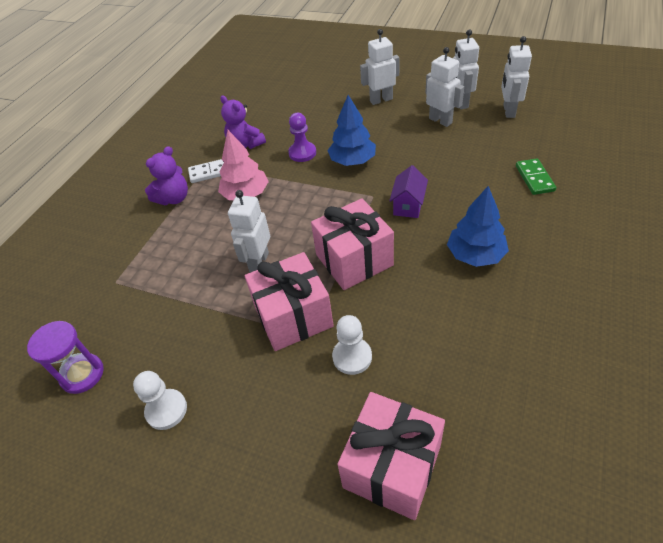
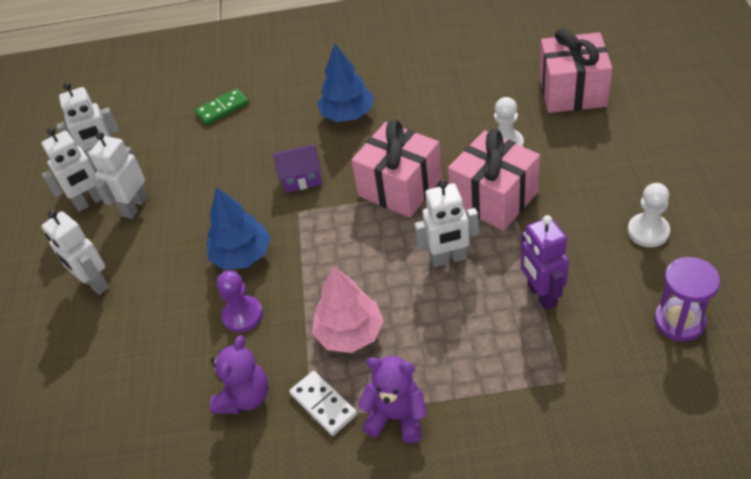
camera: 115 degrees left, 0 degrees up
(181, 302) = (541, 295): none -> purple robot

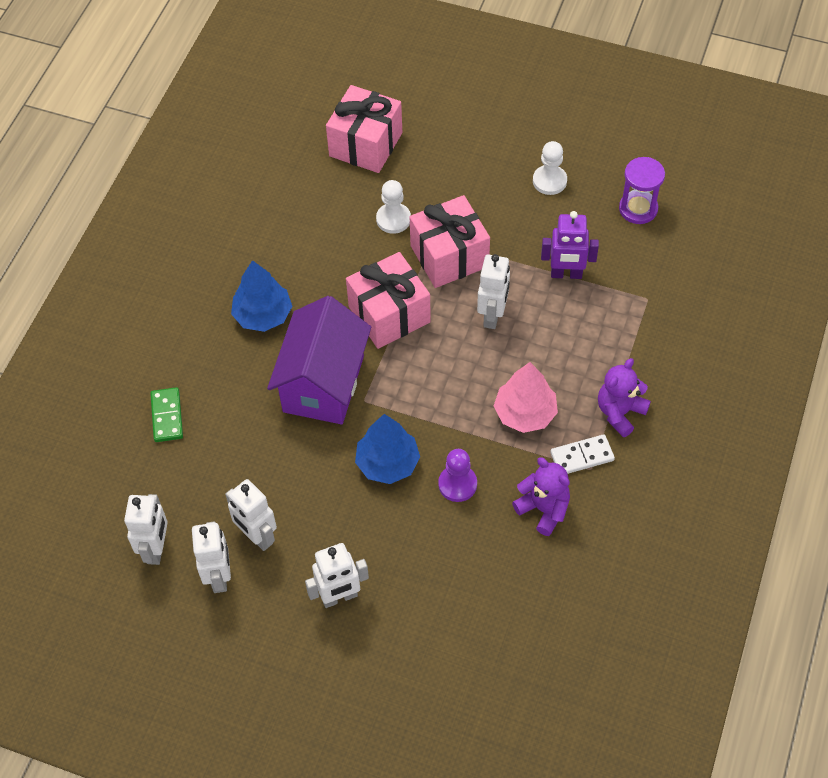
camera: 70 degrees left, 10 degrees up
(301, 179) = (323, 384): purple house -> purple house, size x2.12

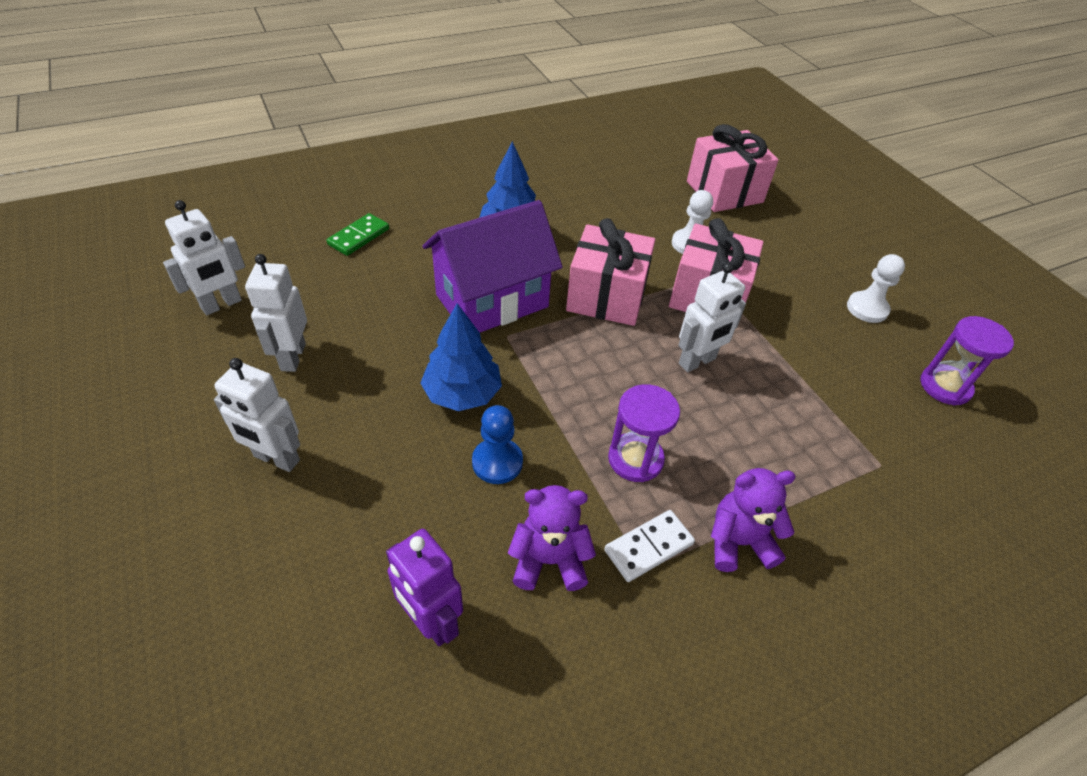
camera: 40 degrees right, 10 degrees down
(219, 576) = (226, 359): white robot -> none
(457, 484) = (497, 462): purple pawn -> blue pawn
(525, 413) = (635, 459): pink tree -> purple hourglass
(543, 509) = (549, 560): purple teddy bear -> purple teddy bear turned 90 degrees counterclockwise
(566, 274) = (809, 383): purple robot -> purple robot (431, 621)
(582, 456) = (649, 547): white domino -> white domino turned 60 degrees counterclockwise

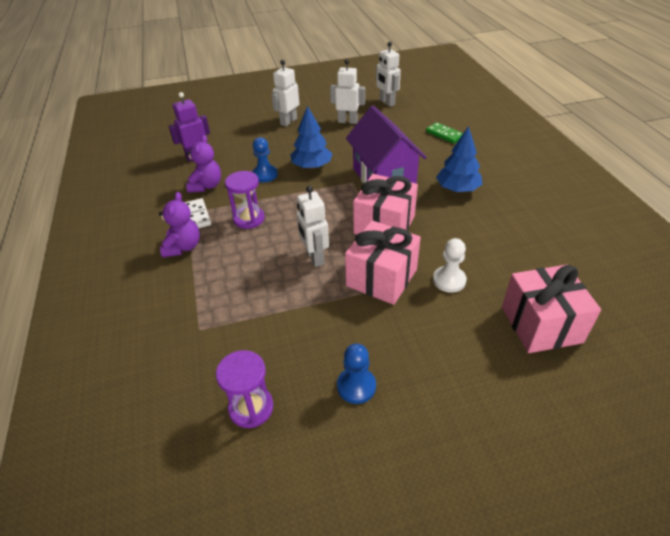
camera: 105 degrees right, 5 degrees down
(867, 308) = (356, 386): white pawn -> blue pawn

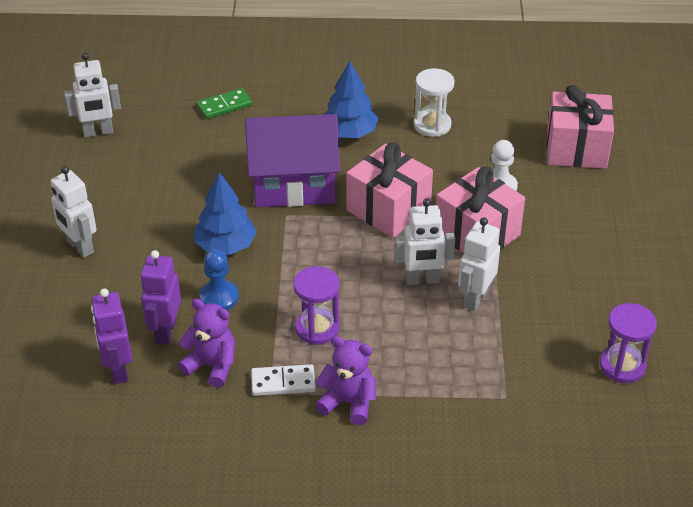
camera: 75 degrees left, 0 degrees up
(230, 164) = (165, 331): none -> purple robot
(347, 121) = (125, 184): white robot -> white robot (475, 298)
(356, 386) = (615, 287): blue pawn -> none
(500, 227) = (432, 125): none -> white hourglass

